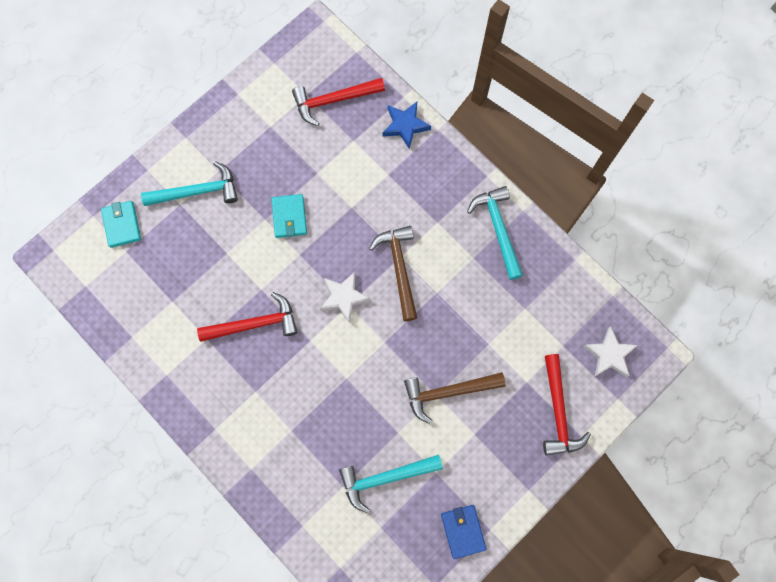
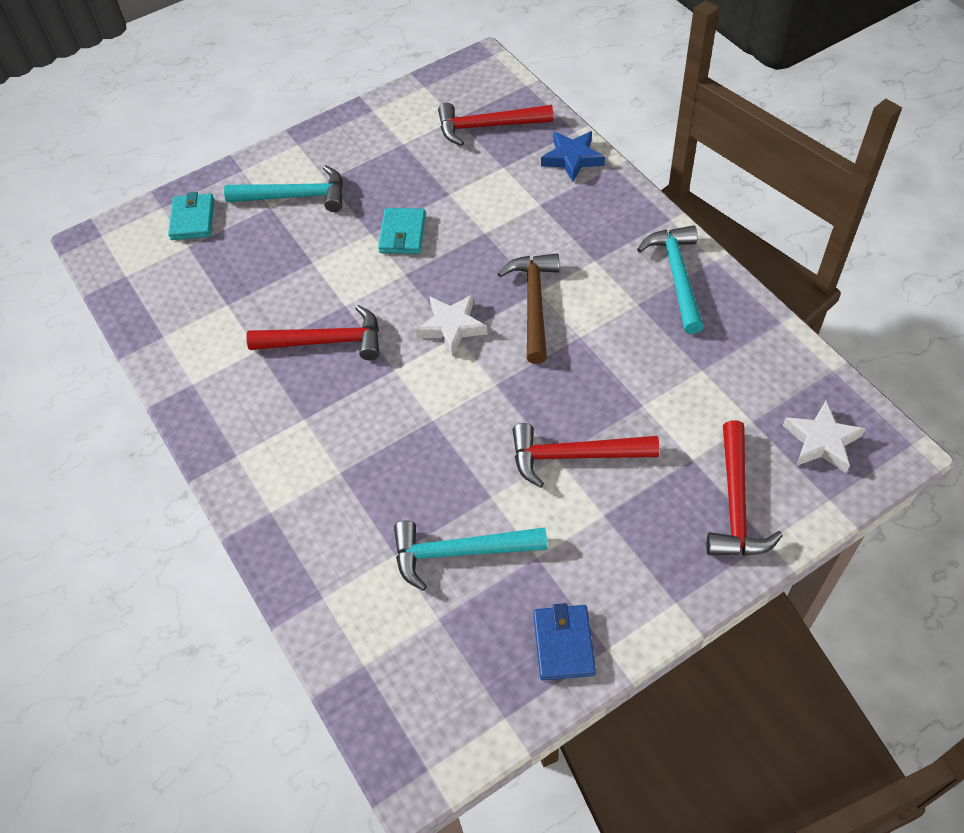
camera: 15 degrees right, 20 degrees down
(448, 392) = (574, 456): brown hammer -> red hammer

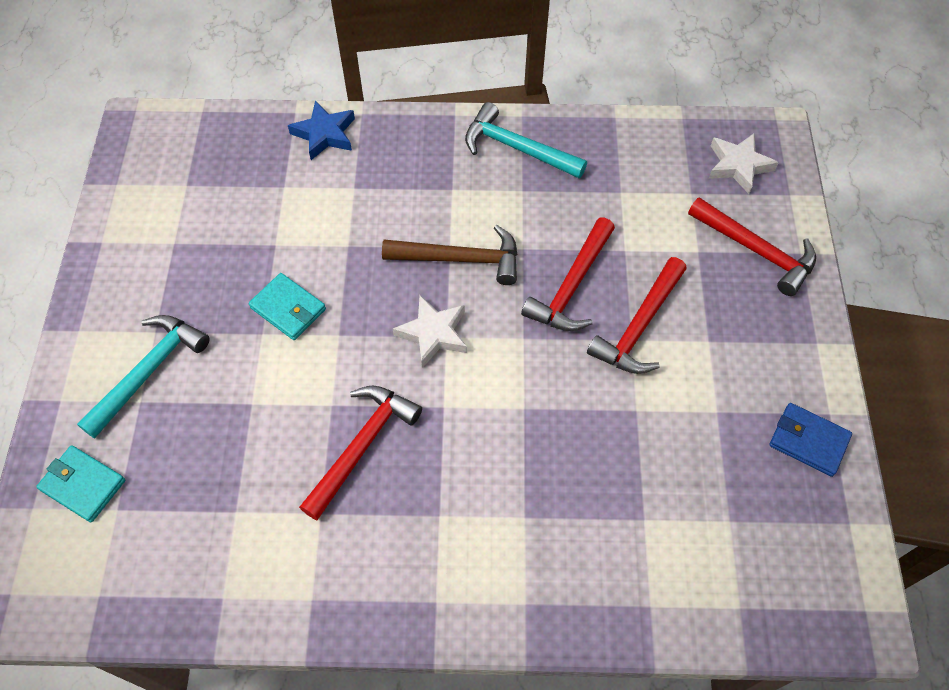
camera: 60 degrees left, 5 degrees up
(459, 552) = (676, 467): turquoise hammer -> none
(487, 127) = (223, 168): red hammer -> red hammer (571, 286)
(533, 304) = (460, 259): brown hammer -> brown hammer turned 150 degrees clockwise

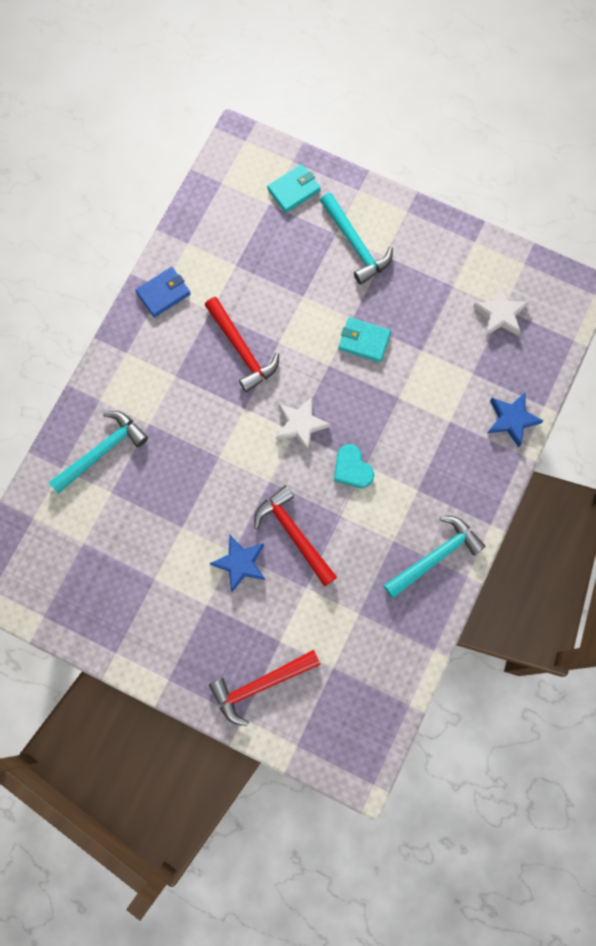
camera: 115 degrees right, 15 degrees up
(288, 308) = (364, 341): turquoise wallet -> turquoise wallet turned 45 degrees clockwise
(460, 259) = (352, 468): brown hammer -> turquoise heart
(596, 561) = (102, 451): none -> turquoise hammer
(639, 326) = (240, 563): red hammer -> blue star
(738, 165) = (342, 721): white star -> white star (500, 314)
(808, 441) = (105, 626): blue wallet -> blue wallet (163, 293)

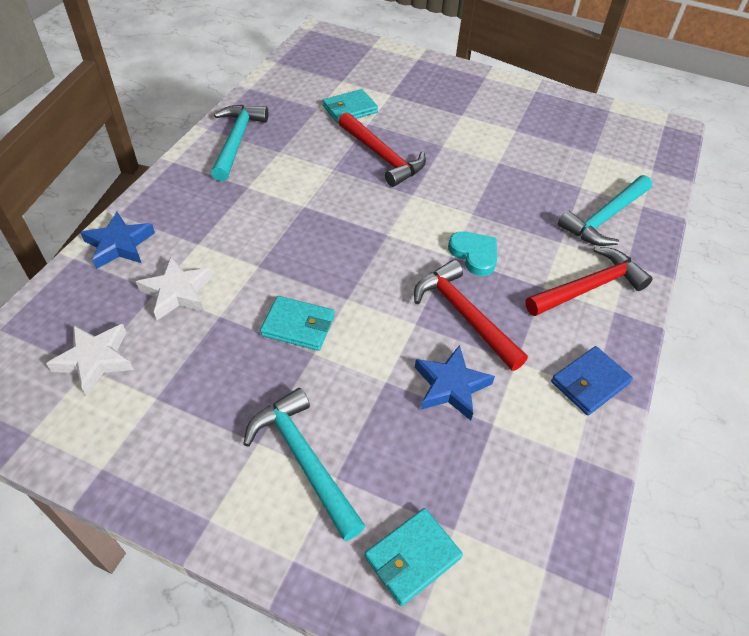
camera: 175 degrees right, 25 degrees down
(240, 563) = (434, 138): blue star -> blue star (451, 386)
(260, 685) = (405, 73): red hammer -> red hammer (589, 287)
(300, 425) = (380, 240): white star -> white star (177, 292)
(324, 612) = (350, 109): none -> turquoise wallet
(352, 468) = (320, 203): turquoise heart -> turquoise heart (474, 255)
(435, 556) = (237, 141): turquoise hammer -> turquoise hammer turned 135 degrees clockwise

